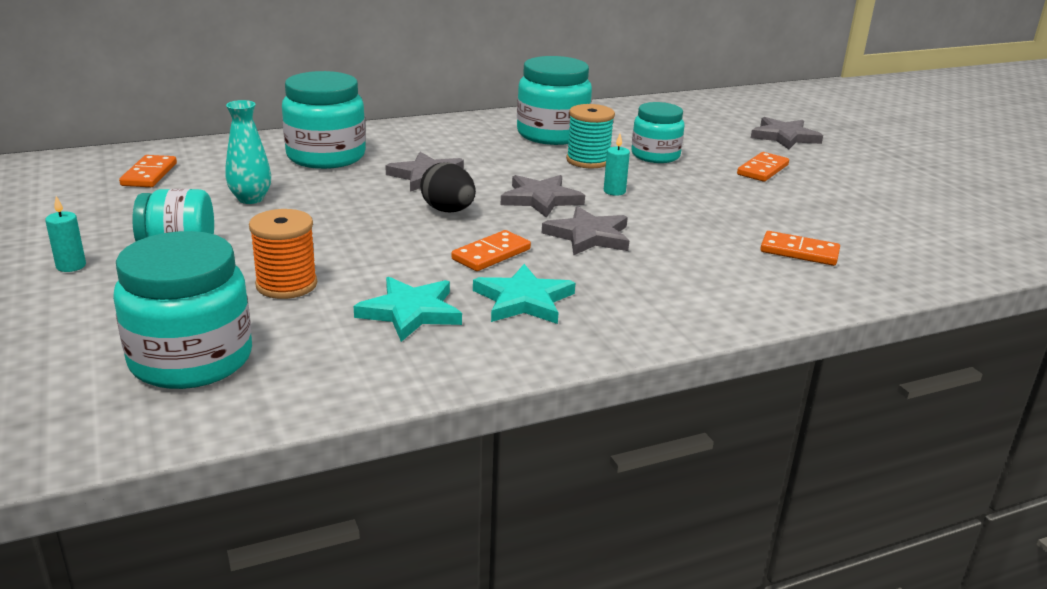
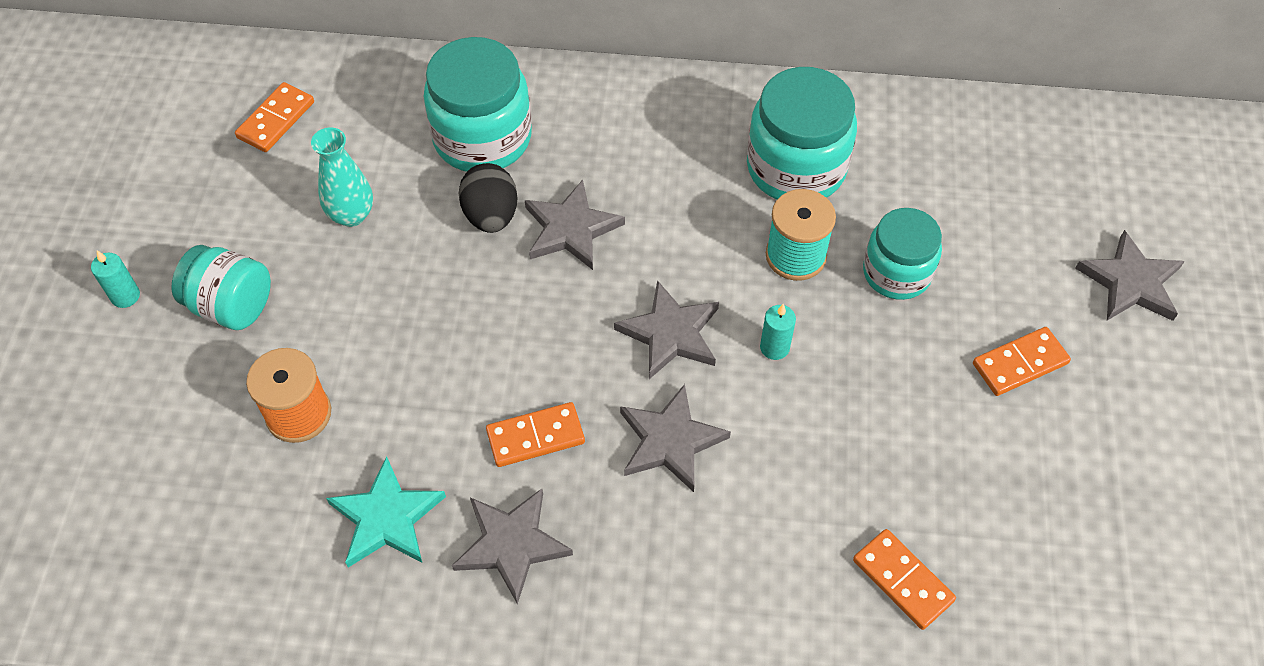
camera: 30 degrees right, 30 degrees up
(191, 359) = (155, 513): turquoise jar -> none
(448, 211) = (546, 321): black egg -> black egg (491, 215)
(524, 300) = (511, 544): turquoise star -> grey star

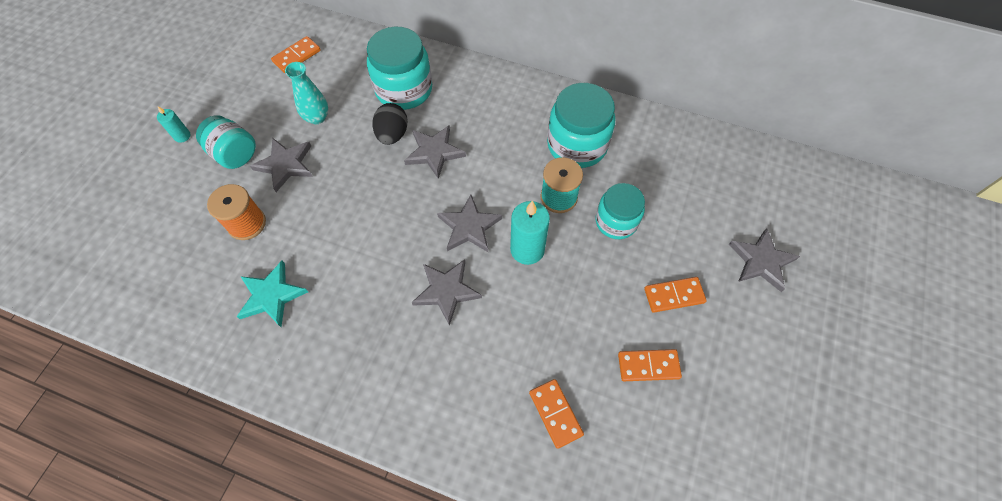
camera: 15 degrees right, 5 degrees up
(511, 544) = (334, 330): grey star -> grey star (285, 165)
(535, 436) = (371, 269): orange domino -> orange domino (648, 366)
(774, 347) = (527, 249): turquoise candle -> turquoise candle, size x1.89

